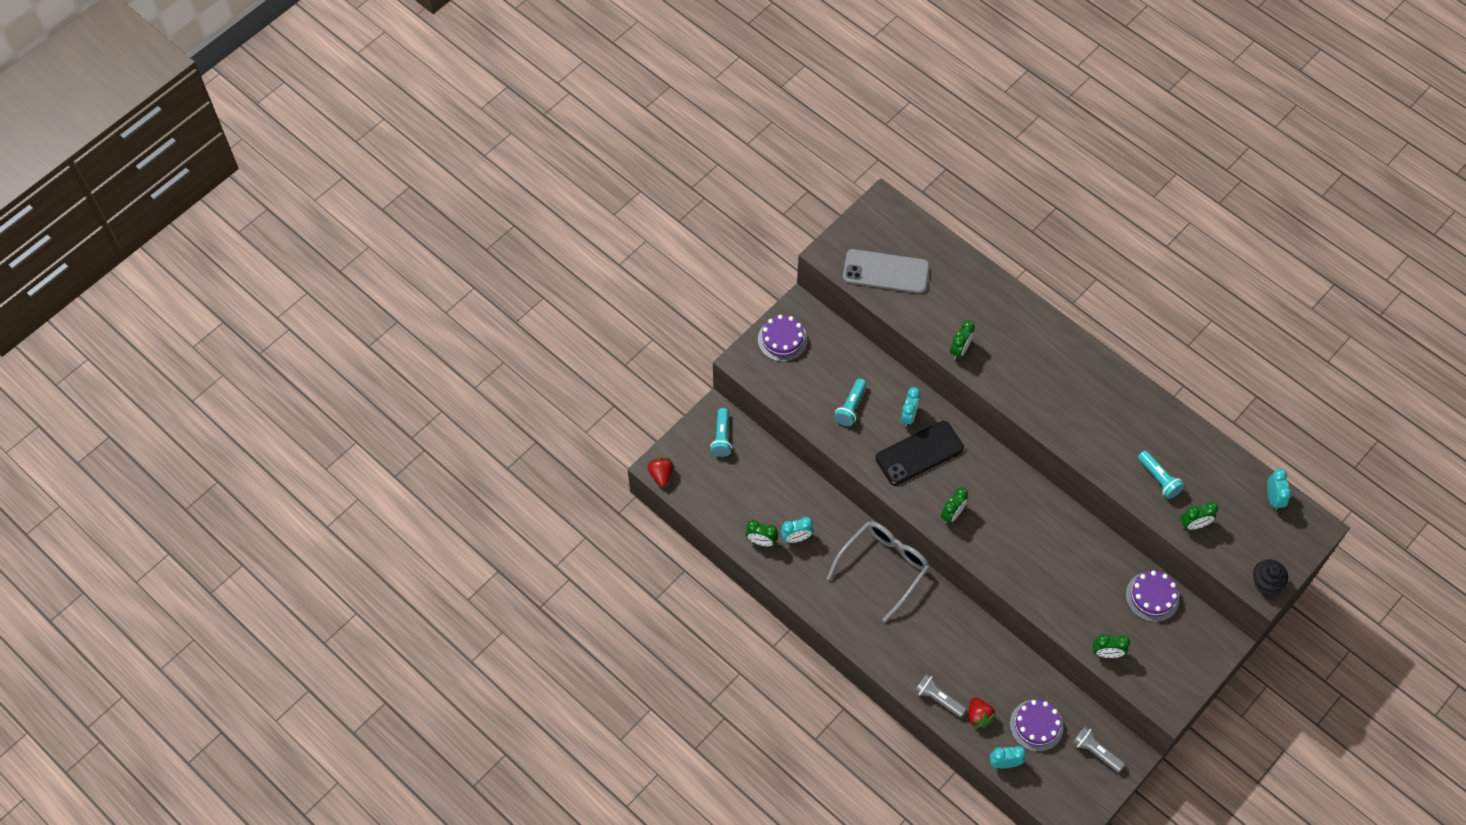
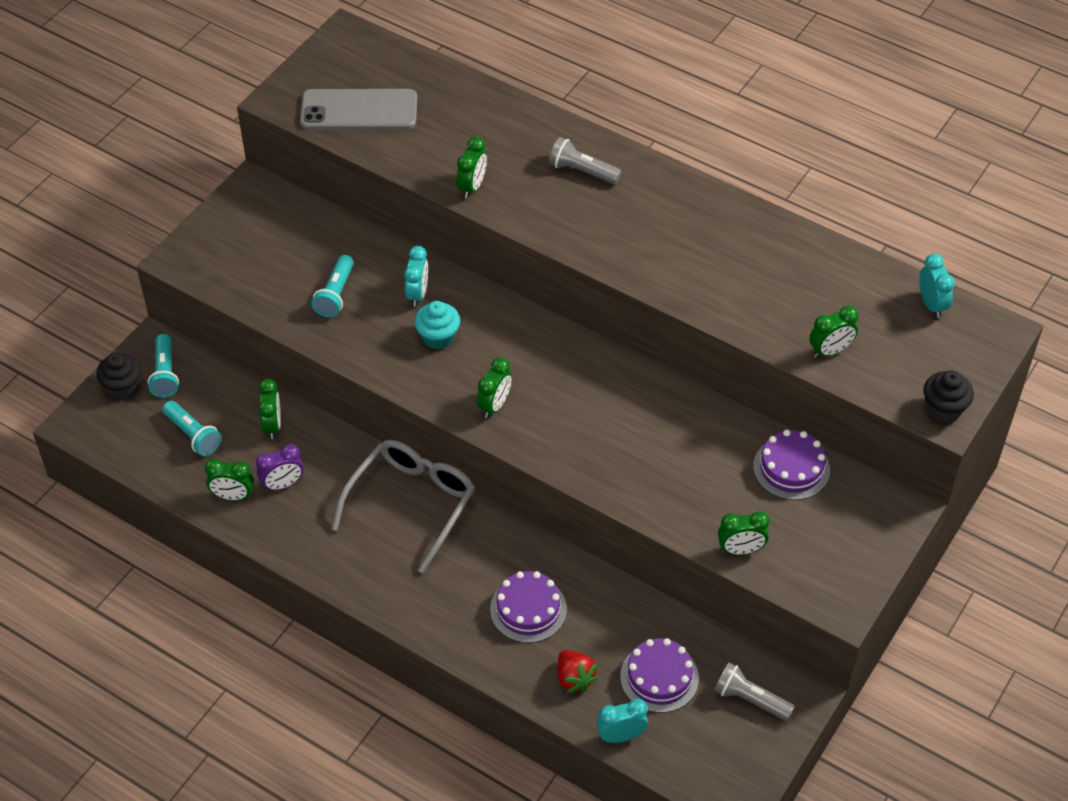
camera: 10 degrees left, 10 degrees down
(661, 475) = (81, 432): red strawberry -> none
(691, 443) = (123, 387): none -> black cupcake
(782, 339) = (232, 227): purple cake -> purple cake (528, 609)
(793, 490) = (272, 425): none -> green clock
(796, 538) = (282, 484): turquoise clock -> purple clock
(919, 453) = (438, 337): black phone -> turquoise cupcake
(938, 698) = (512, 663): grey flashlight -> grey flashlight (582, 171)
(1159, 479) = (771, 302): turquoise flashlight -> turquoise flashlight (193, 435)

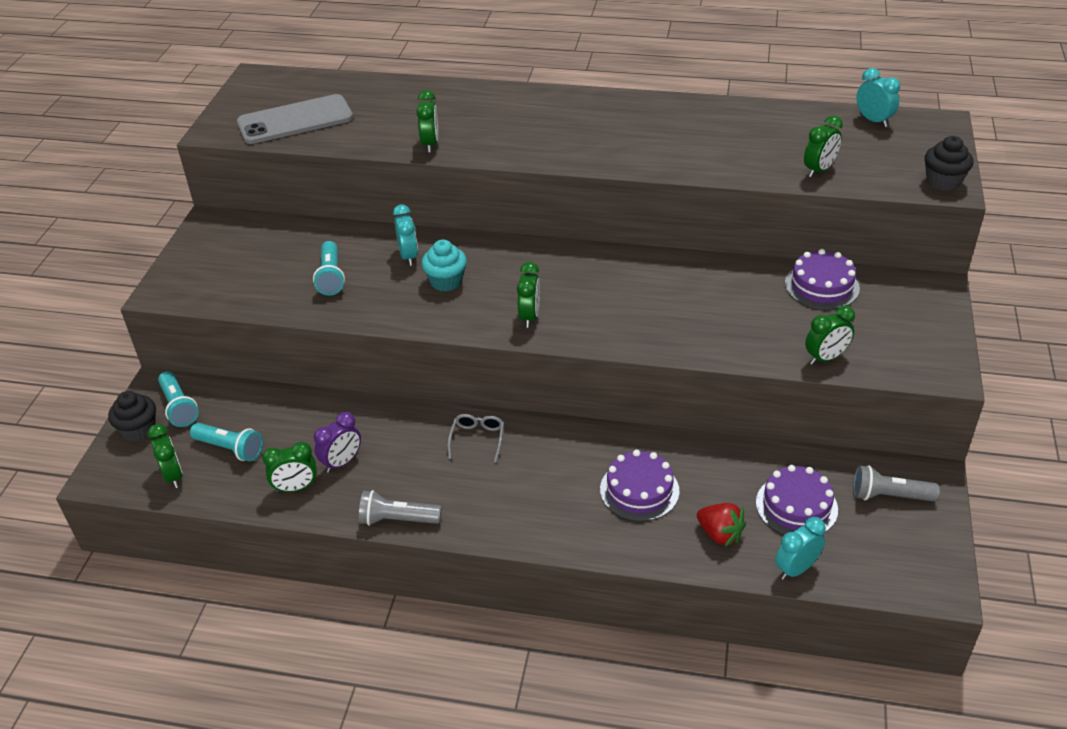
camera: 20 degrees left, 10 degrees down
(272, 425) = (307, 417): green clock -> green clock (173, 476)
(411, 504) = (477, 439): grey glasses -> grey glasses, size x0.44
(582, 171) = (520, 111): grey flashlight -> grey flashlight (397, 520)

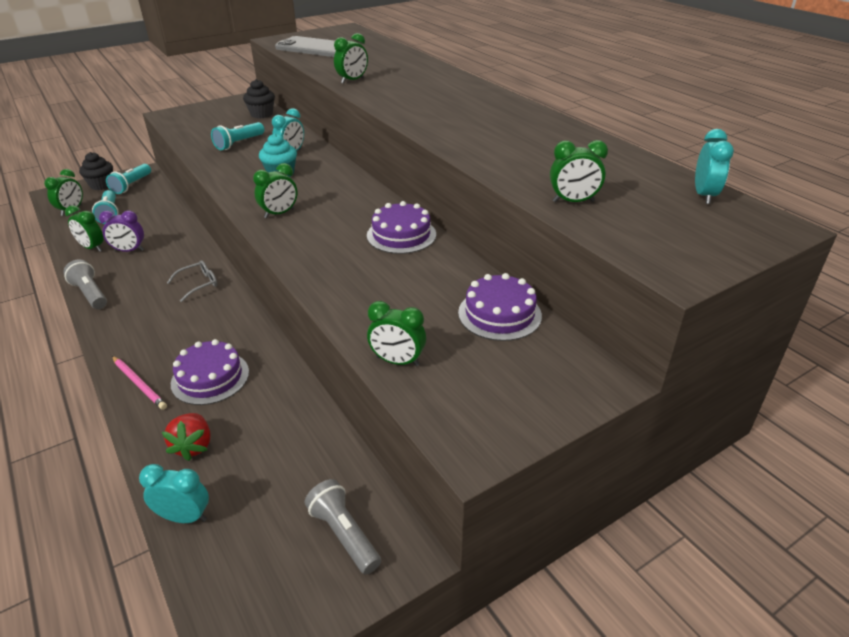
camera: 45 degrees right, 5 degrees down
(598, 536) = (139, 384): none -> pink pencil
(796, 506) = (270, 475): purple cake -> purple cake (401, 235)
(943, 182) = (680, 265): black cupcake -> black cupcake (261, 114)

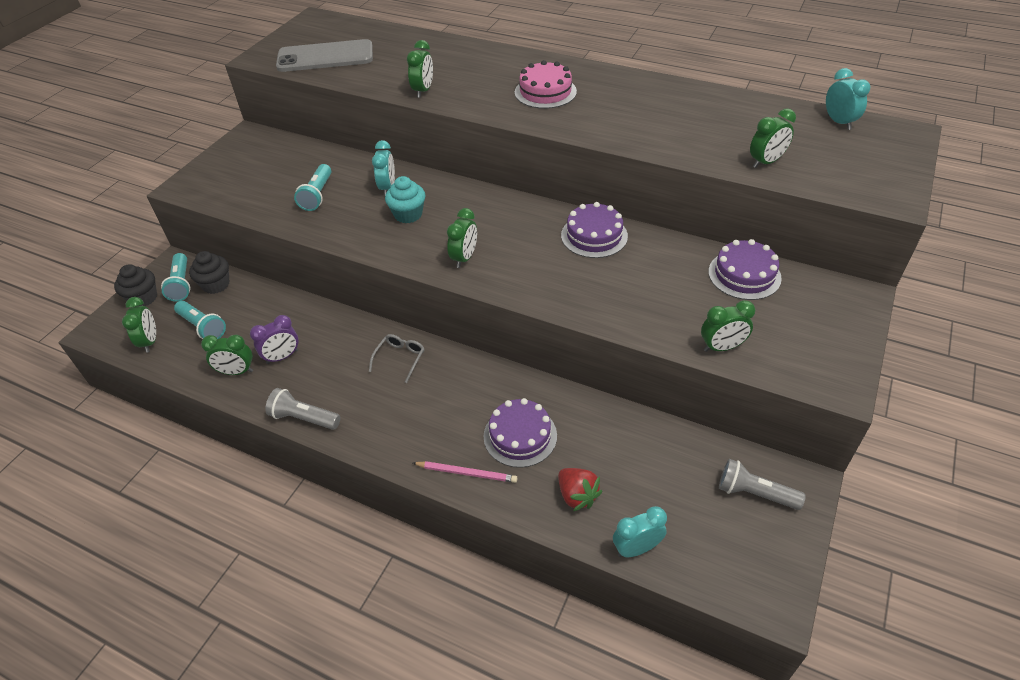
camera: 30 degrees left, 10 degrees up
(261, 114) = (292, 150): black cupcake -> black cupcake (216, 284)
(444, 103) = (545, 92): none -> pink cake

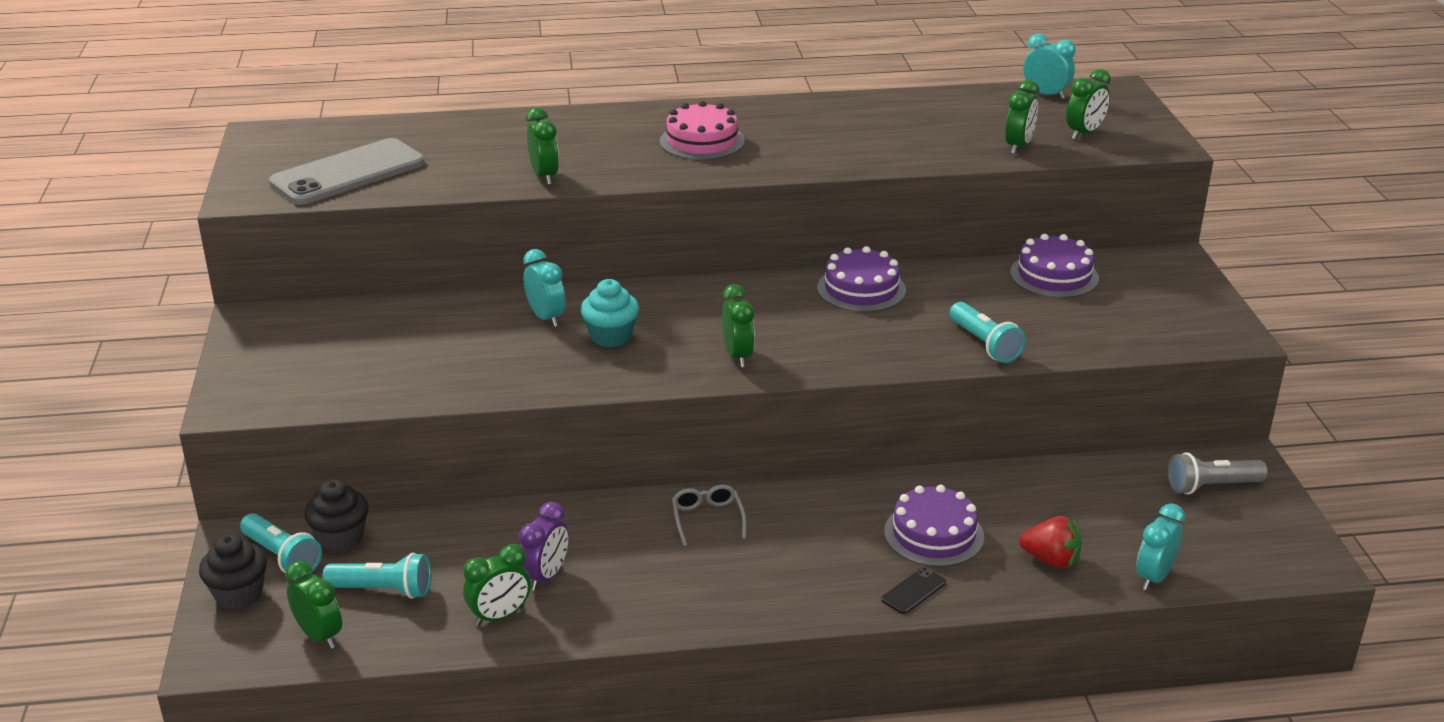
camera: 35 degrees left, 15 degrees down
(304, 418) = (655, 624): grey flashlight -> none
(317, 195) = (457, 354): turquoise flashlight -> turquoise flashlight (984, 344)
(466, 473) = (913, 591): pink pencil -> black phone
(722, 347) = (1100, 343): green clock -> green clock (1084, 134)

